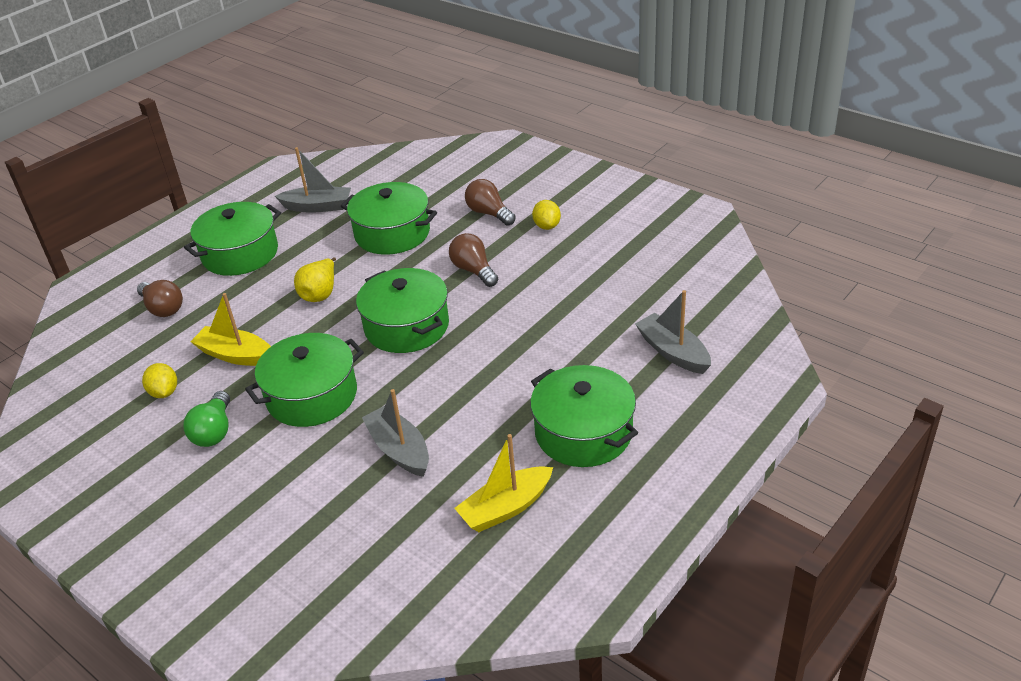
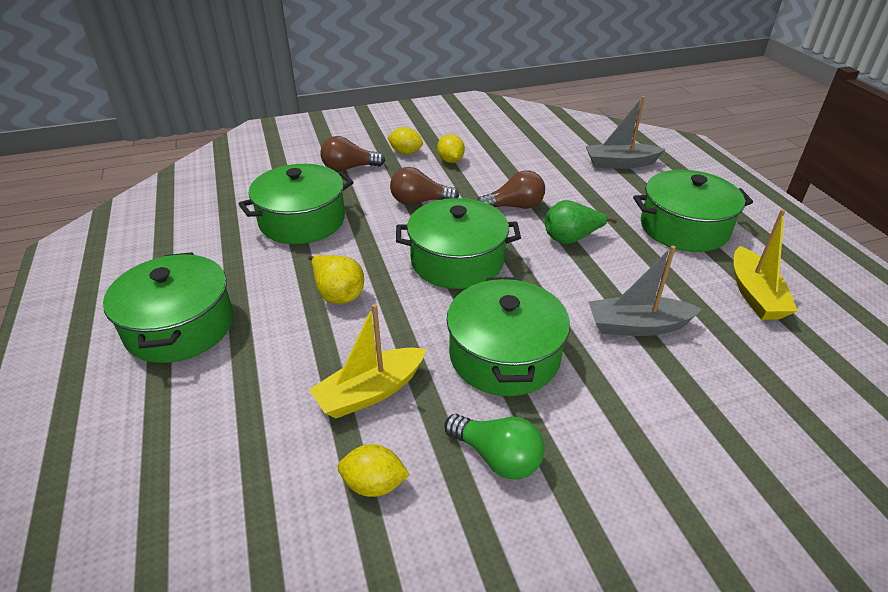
camera: 60 degrees left, 0 degrees up
(163, 308) = (192, 430): brown light bulb -> brown light bulb (514, 206)
(318, 207) = (184, 246): grey boat -> none
(495, 371) = (571, 239): none -> green pear
(560, 254) = (450, 160): none -> yellow lemon

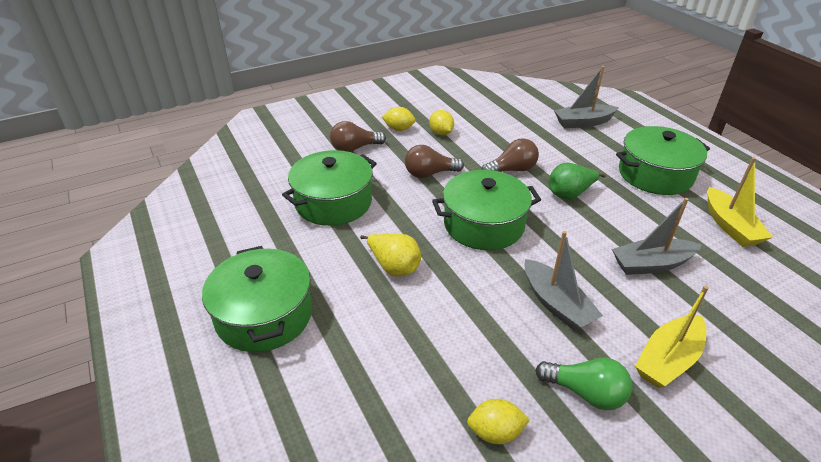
camera: 10 degrees left, 0 degrees up
(370, 392) = (458, 352): yellow boat -> yellow boat (668, 359)
(504, 355) = (556, 304): green pot -> grey boat

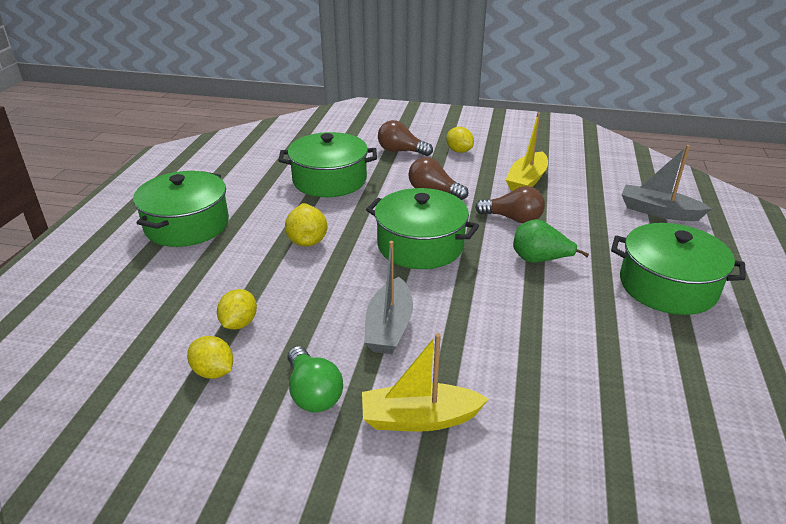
camera: 40 degrees right, 5 degrees down
(441, 133) = (492, 167): yellow lemon -> yellow lemon (239, 323)
(651, 264) = (529, 349): grey boat -> none
(730, 226) = (682, 367): yellow boat -> yellow boat (526, 181)

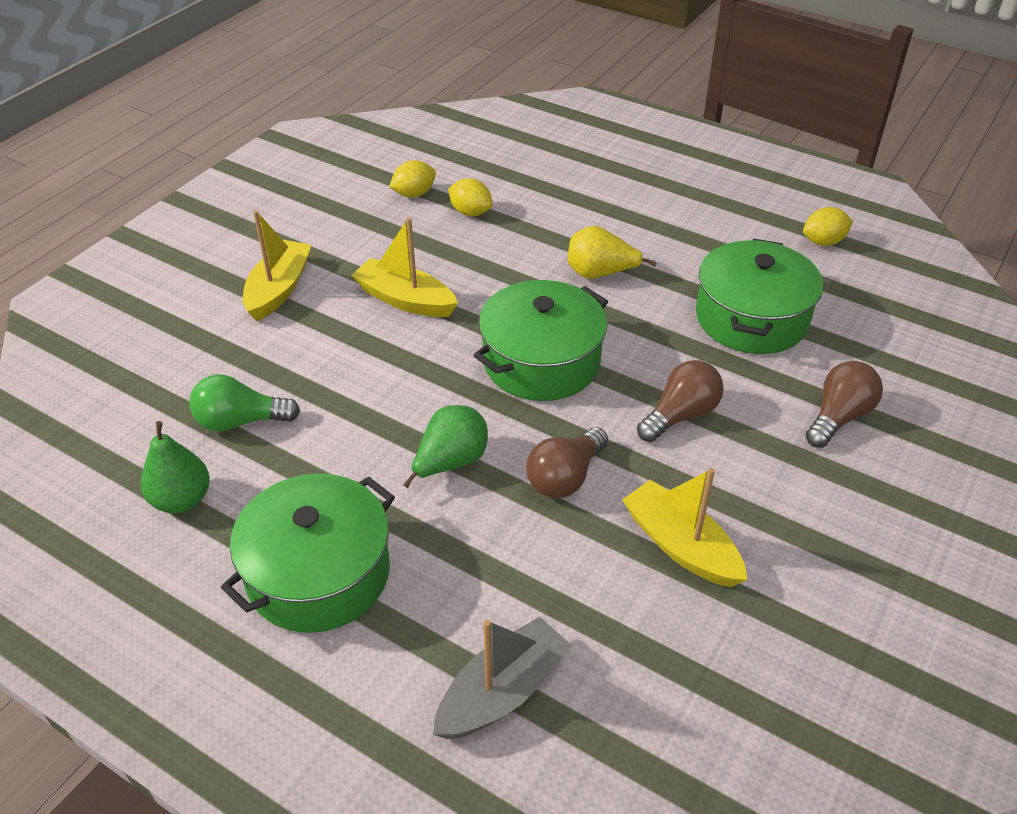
camera: 110 degrees right, 10 degrees up
(187, 225) = (670, 195): green pot -> none
(313, 393) = (351, 239): green light bulb -> green light bulb (240, 421)
(389, 327) = (405, 300): grey boat -> yellow boat
(459, 151) = (825, 494): yellow lemon -> yellow lemon (823, 242)
(689, 372) = (182, 500): none -> green pear

